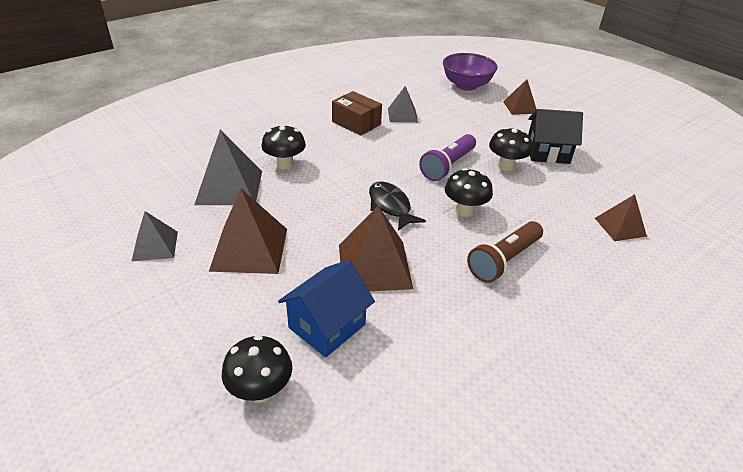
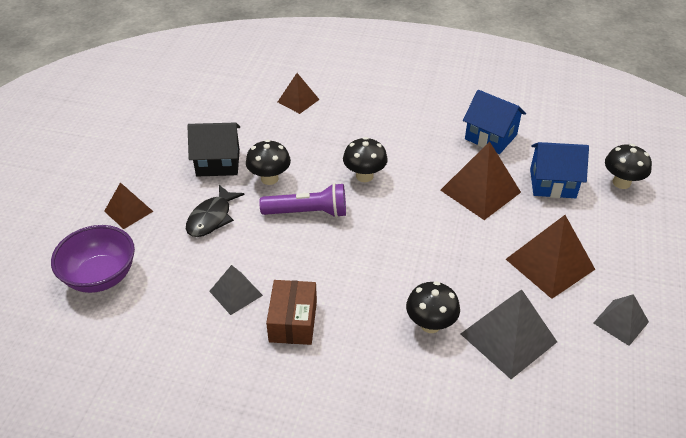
camera: 125 degrees left, 5 degrees up
(390, 206) = (407, 217): black fish -> black fish (211, 218)
(446, 330) = (490, 137): none -> blue house
(503, 260) = (400, 137): brown flashlight -> none
(547, 153) = (218, 163): black house -> black house turned 60 degrees counterclockwise

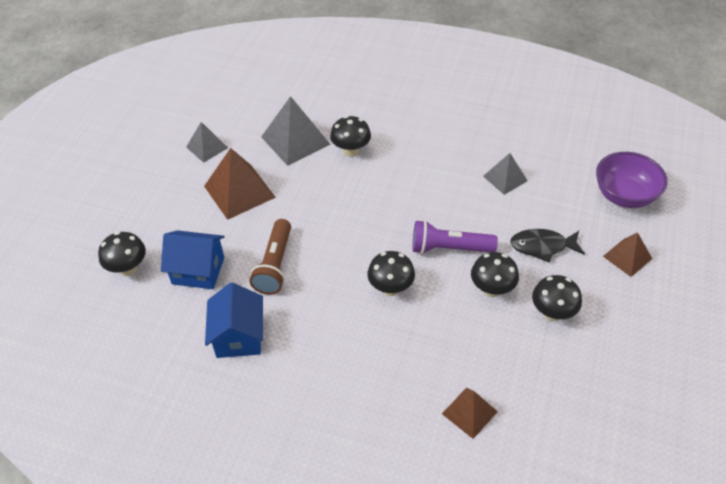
camera: 175 degrees left, 5 degrees up
(211, 218) = (542, 246): black fish -> black fish turned 120 degrees counterclockwise
(218, 163) = (552, 313): black house -> black mushroom
(293, 321) = (456, 156): brown box -> none
(480, 191) = (274, 265): brown pyramid -> brown flashlight
(490, 137) = (239, 336): blue house -> blue house turned 45 degrees clockwise

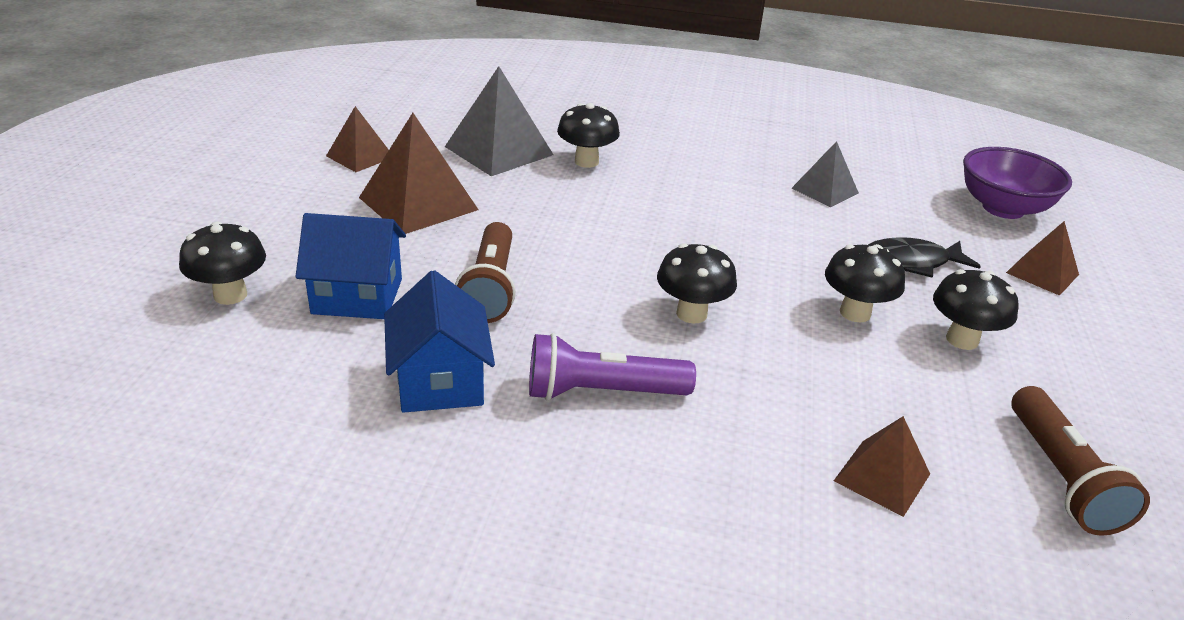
camera: 10 degrees left, 15 degrees down
(207, 147) = (360, 156): grey pyramid -> brown pyramid
(449, 248) = (769, 265): purple flashlight -> purple flashlight (601, 392)
(573, 417) = (1061, 477): none -> brown flashlight

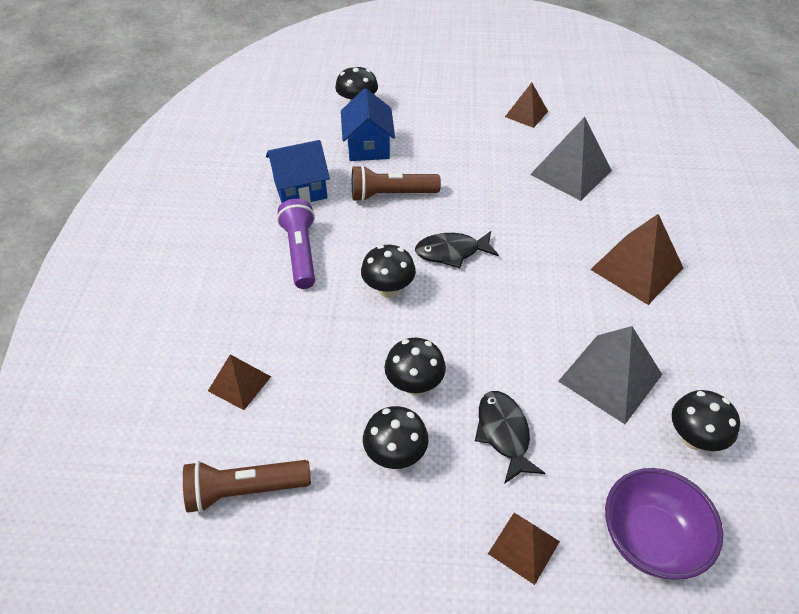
camera: 85 degrees right, 15 degrees up
(418, 203) = (477, 149): brown pyramid -> brown pyramid (637, 268)
(586, 161) = (579, 219): black mushroom -> black mushroom (693, 438)
(626, 254) = (451, 252): none -> black fish
(824, 190) = (610, 377): grey pyramid -> grey pyramid, size x1.68

